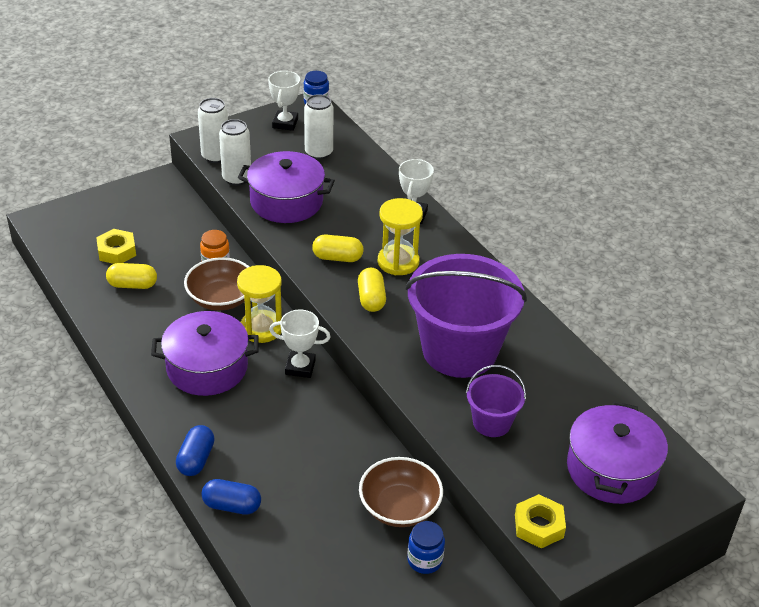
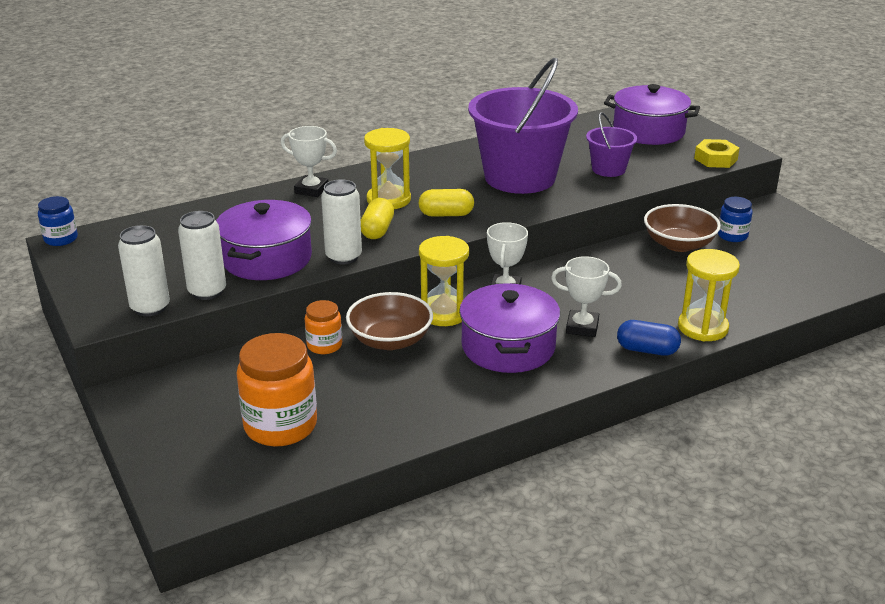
camera: 85 degrees left, 10 degrees down
(117, 251) = (280, 426): yellow nut -> orange jar
(132, 285) = (355, 408): yellow capsule -> none
(232, 506) = (702, 327): blue capsule -> yellow hourglass
(285, 123) = (97, 259): white trophy -> white trophy (582, 327)
(318, 153) = (173, 238): white can -> white can (343, 257)

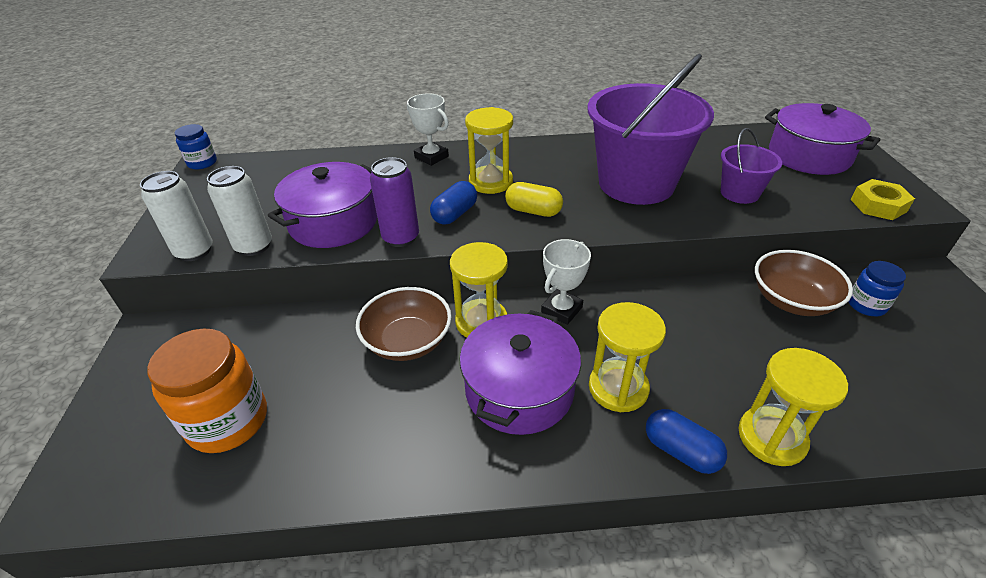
camera: 25 degrees right, 10 degrees up
(324, 345) = (344, 328): orange jar -> none
(343, 257) = (400, 238): white can -> purple can
(377, 230) = (455, 214): yellow capsule -> blue capsule
(582, 327) = (618, 388): white trophy -> yellow hourglass

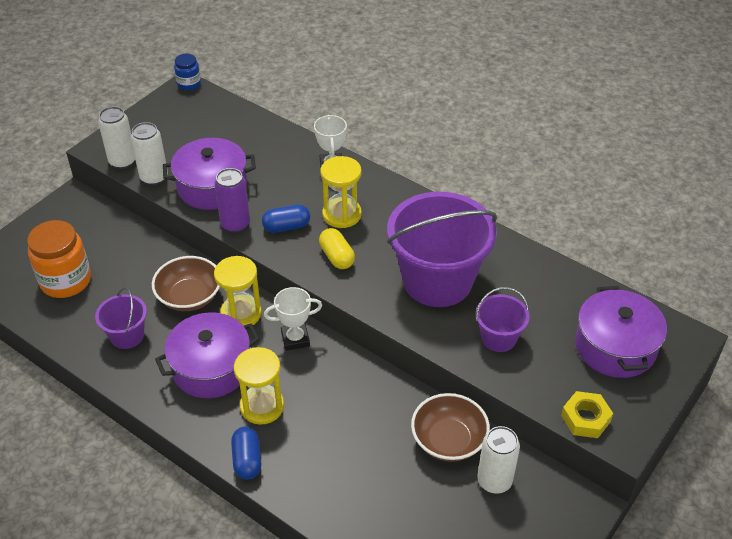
camera: 40 degrees right, 5 degrees up
(382, 426) = (127, 336): none -> purple bucket
(771, 437) = (303, 492): yellow hourglass -> none
(866, 305) = (494, 481): blue jar -> white can

